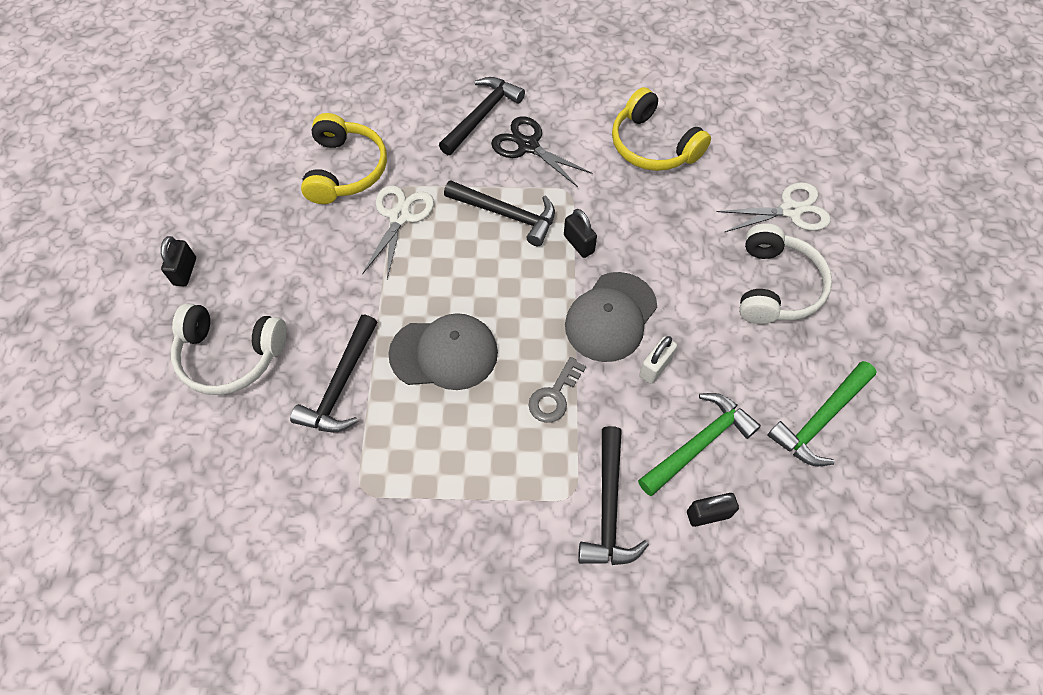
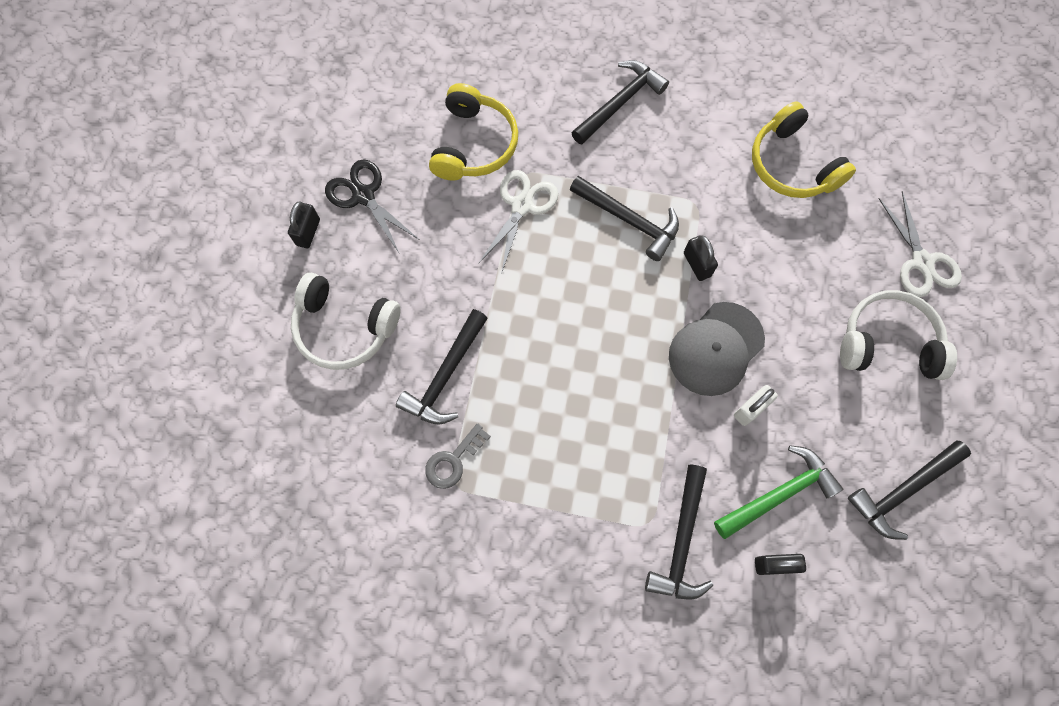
camera: 10 degrees right, 10 degrees up
(444, 353) = (547, 360): grey cap -> none
(528, 146) = (662, 145): black scissors -> black scissors (363, 195)
(554, 395) = (647, 421): grey key -> grey key (453, 460)
(775, 286) = (888, 343): white headphones -> white headphones turned 105 degrees counterclockwise
(790, 210) = (921, 262): white scissors -> white scissors turned 75 degrees clockwise
(820, 420) = (903, 491): green hammer -> black hammer

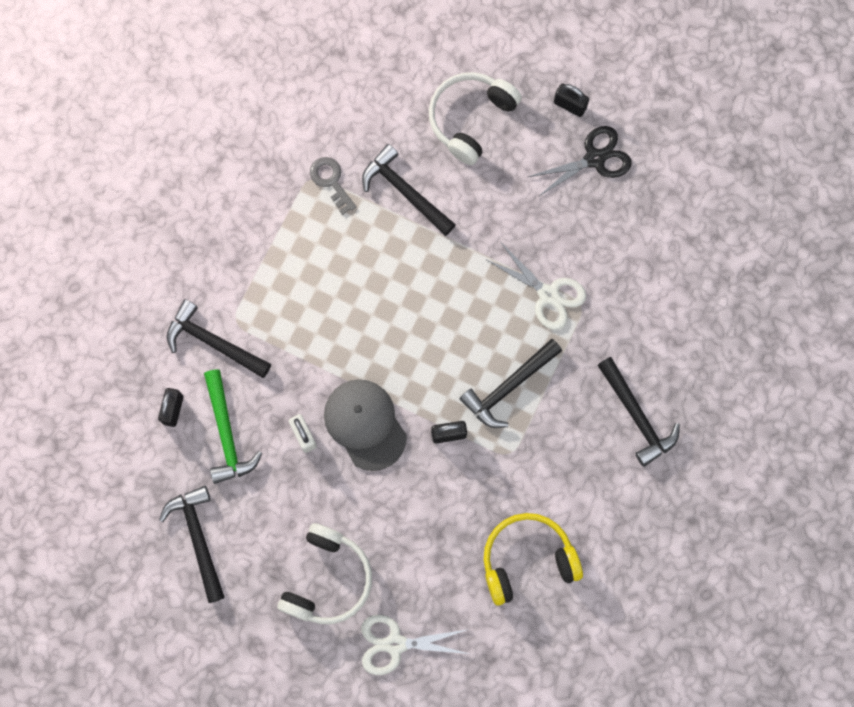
camera: 105 degrees right, 5 degrees up
(473, 144) = (624, 267): yellow headphones -> none

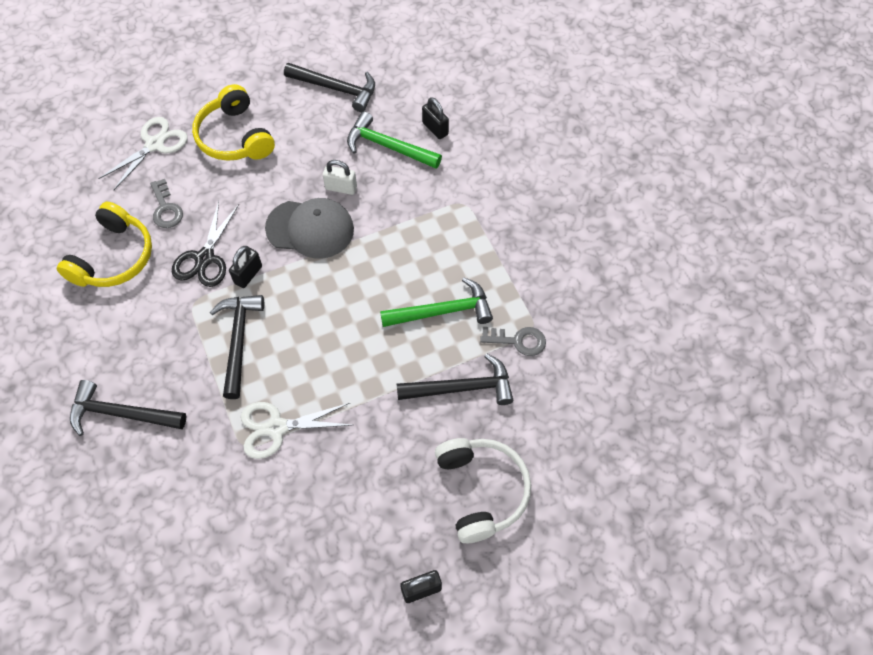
camera: 130 degrees right, 15 degrees down
(213, 342) = (460, 180): black hammer -> none
(327, 579) = (235, 137): white headphones -> yellow headphones
(352, 256) = (443, 311): none -> green hammer
(448, 565) = (166, 208): none -> grey key
(594, 158) = (353, 568): black scissors -> black scissors (205, 258)

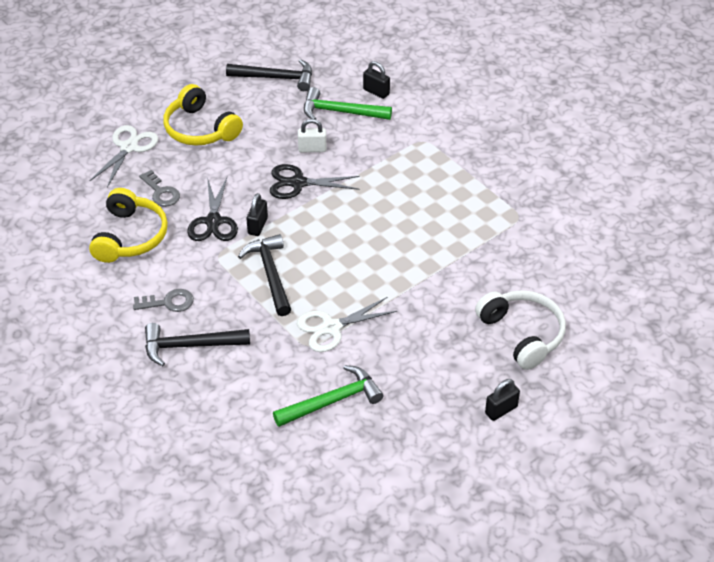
camera: 15 degrees left, 15 degrees down
(310, 229) = (298, 183): grey cap -> black scissors
(443, 311) = (438, 219): green hammer -> green hammer (332, 401)
(462, 388) = (476, 268): black hammer -> none
(518, 341) = (510, 227): grey key -> grey key (168, 302)

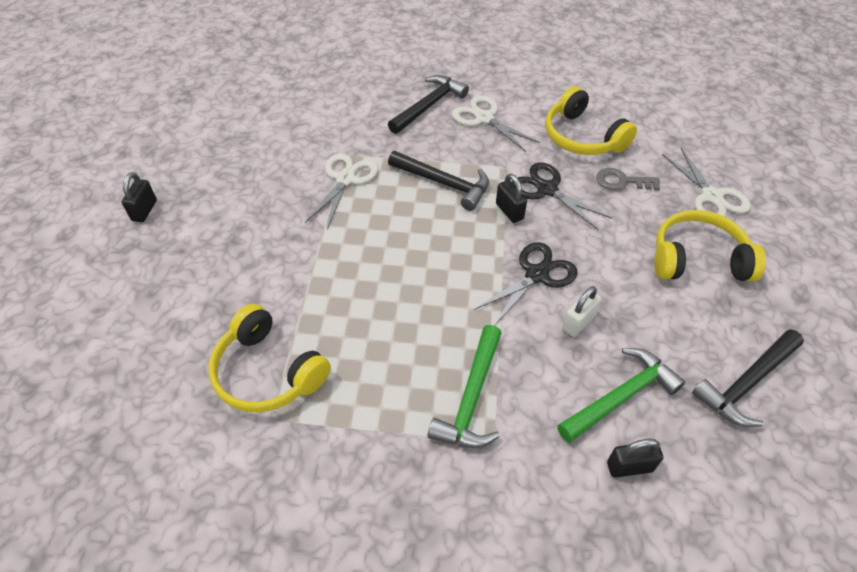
camera: 135 degrees right, 5 degrees up
(168, 302) = (484, 118): grey key -> white scissors
(332, 401) = (287, 137): green hammer -> green hammer (472, 398)
(505, 240) = (268, 371): none -> yellow headphones
(522, 334) = (171, 283): white headphones -> none

